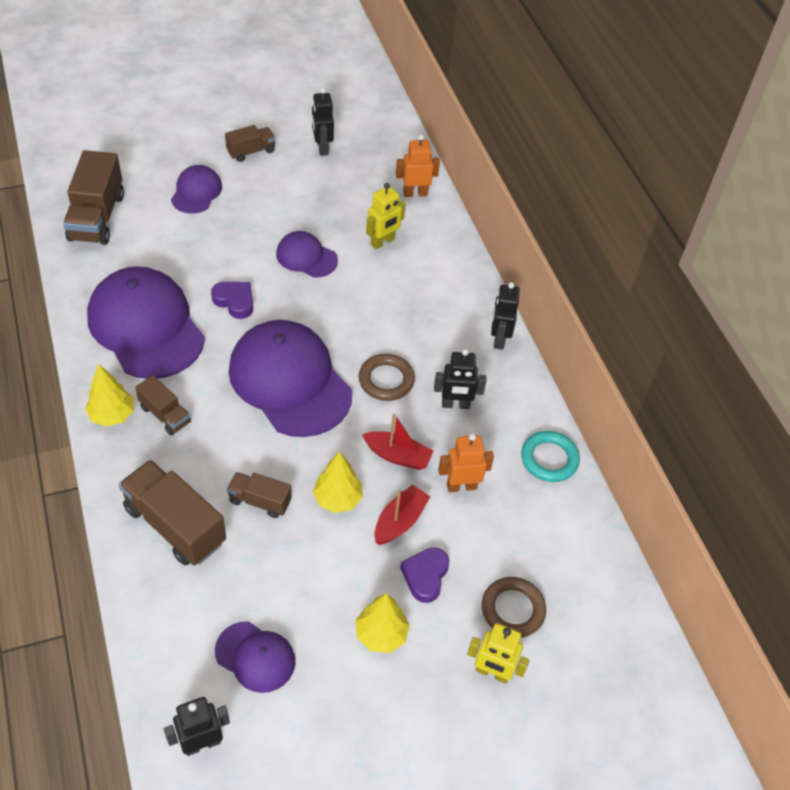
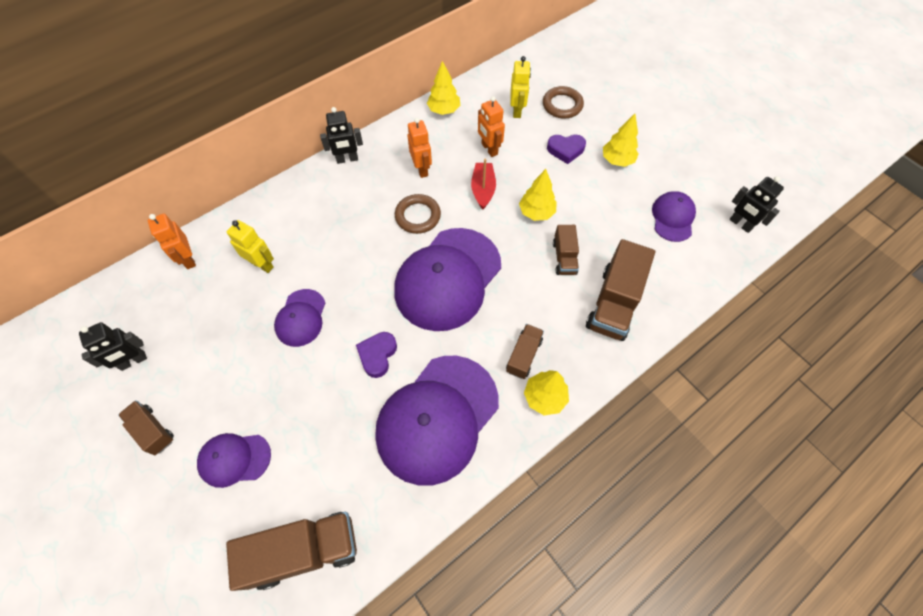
camera: 105 degrees left, 10 degrees up
(400, 521) = (534, 173): red boat -> none
(455, 405) = (422, 169): black robot -> orange robot
(492, 672) = (606, 105): yellow robot -> yellow robot (517, 111)
(549, 459) = (444, 110): turquoise ring -> yellow tree

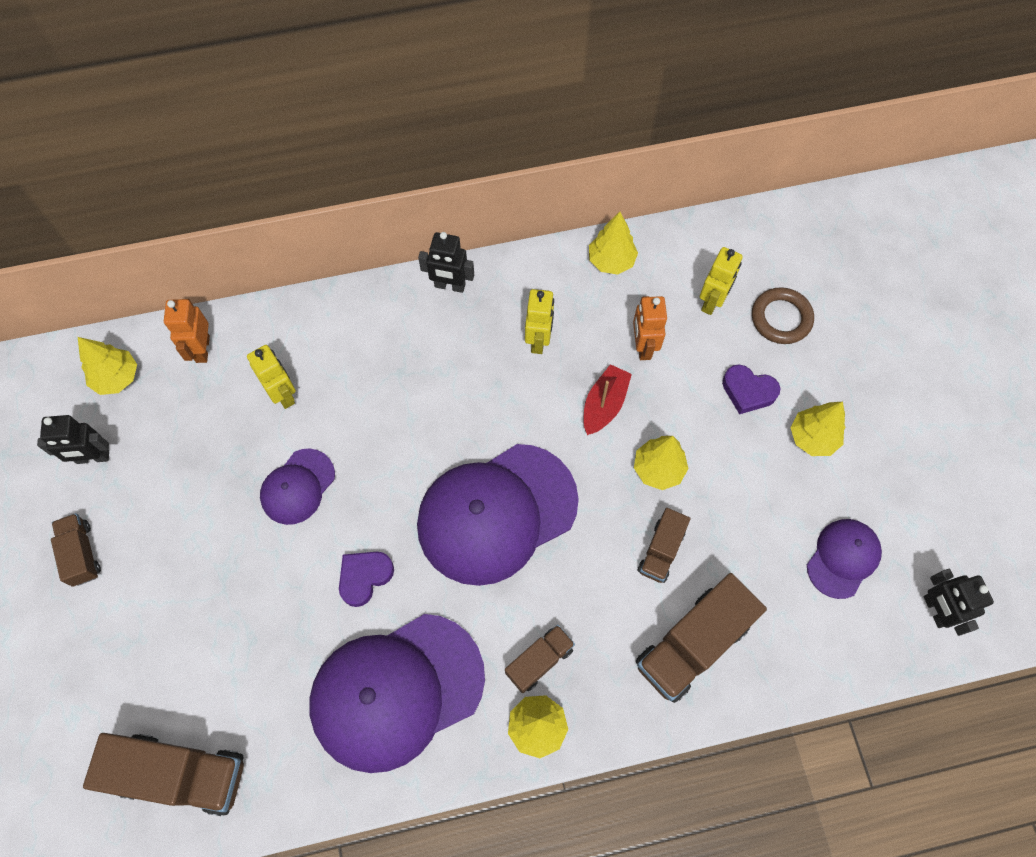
camera: 25 degrees right, 5 degrees up
(130, 301) = (117, 378): none -> yellow tree
(234, 459) = (152, 630): purple cap -> none
(418, 216) = (501, 408): brown ring -> none
(422, 169) = (538, 340): orange robot -> yellow robot

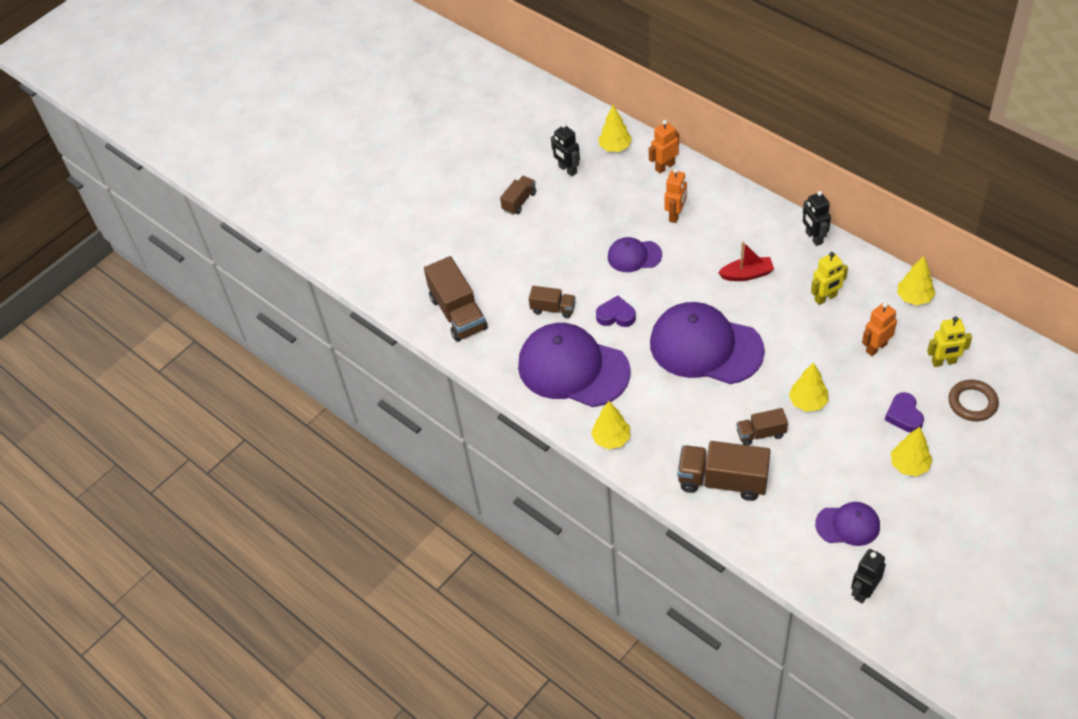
camera: 60 degrees right, 15 degrees down
(283, 394) = (676, 215): yellow robot -> orange robot
(539, 661) = (646, 417): brown truck -> brown truck (553, 309)
(604, 404) = (819, 353): red boat -> red boat (747, 274)

